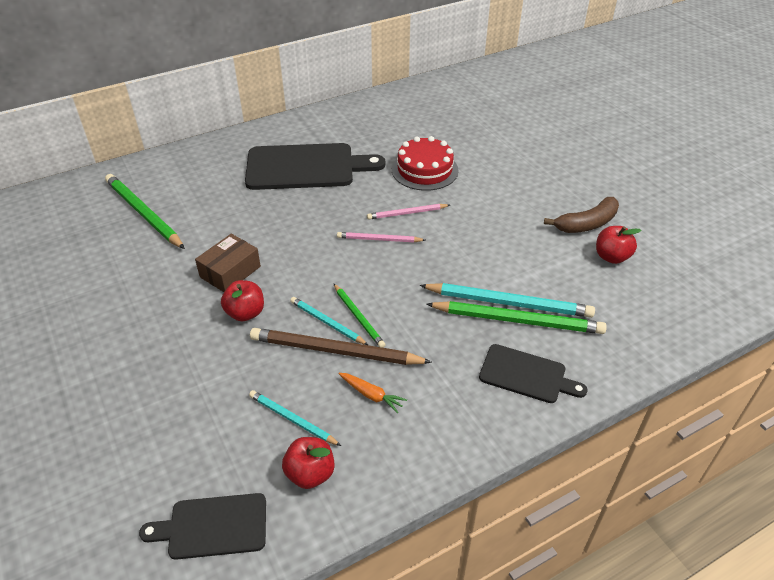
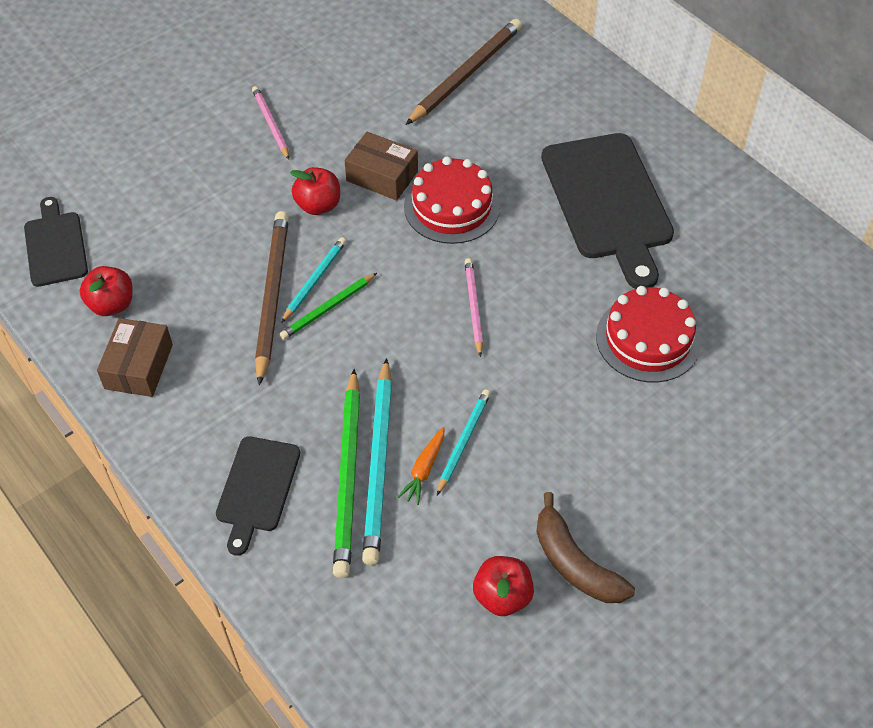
camera: 80 degrees right, 10 degrees up
(143, 213) = (466, 74): green pencil -> brown pencil
(279, 238) = (451, 207): none -> red cake
(292, 419) = (175, 277): turquoise pencil -> turquoise pencil (463, 441)
(371, 395) = (212, 339): orange carrot -> orange carrot (424, 470)
(391, 453) = (139, 366): none -> brown box
(407, 213) = (537, 330): pink pencil -> pink pencil (270, 124)

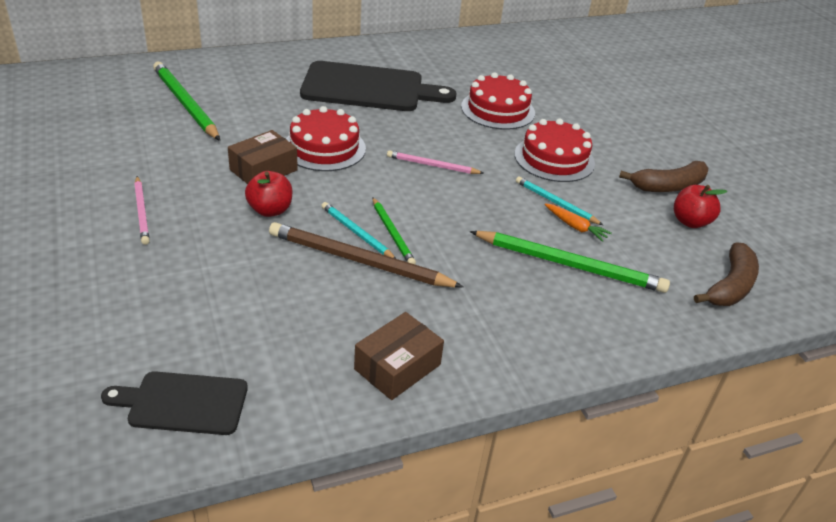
camera: 75 degrees left, 15 degrees down
(112, 304) = (303, 371): red apple -> none
(139, 366) = (397, 367): brown box -> brown box turned 75 degrees counterclockwise
(257, 488) = (568, 318): black cutting board -> none
(270, 124) = (142, 212): pink pencil -> pink pencil turned 105 degrees counterclockwise
(379, 464) = (563, 246): turquoise pencil -> none
(383, 650) = (730, 286): none -> brown banana
(466, 74) = (185, 104): brown pencil -> green pencil
(563, 423) = (554, 159): none -> red cake

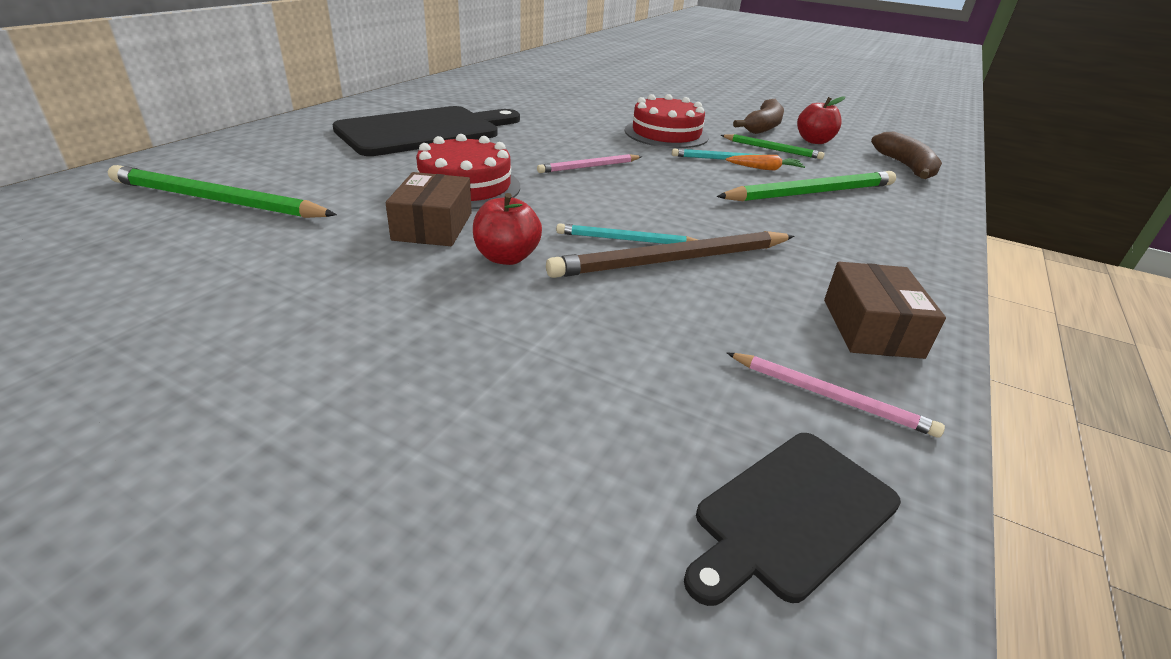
camera: 40 degrees left, 5 degrees down
(142, 212) = (342, 329): pink pencil -> pink pencil (830, 397)
(392, 233) = (656, 227): green pencil -> green pencil (772, 149)
(498, 110) = (566, 116): red cake -> none

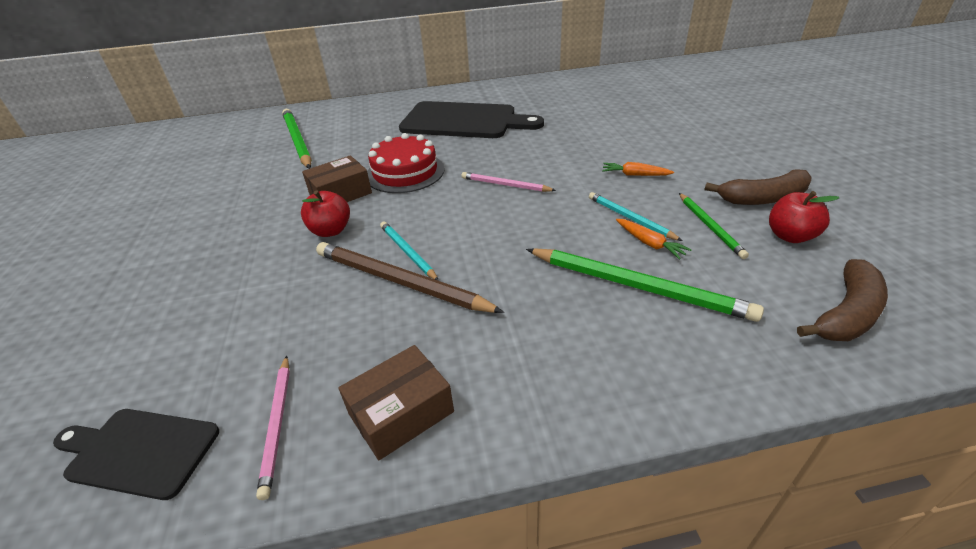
camera: 55 degrees right, 5 degrees up
(666, 134) = (634, 175): red cake -> orange carrot

